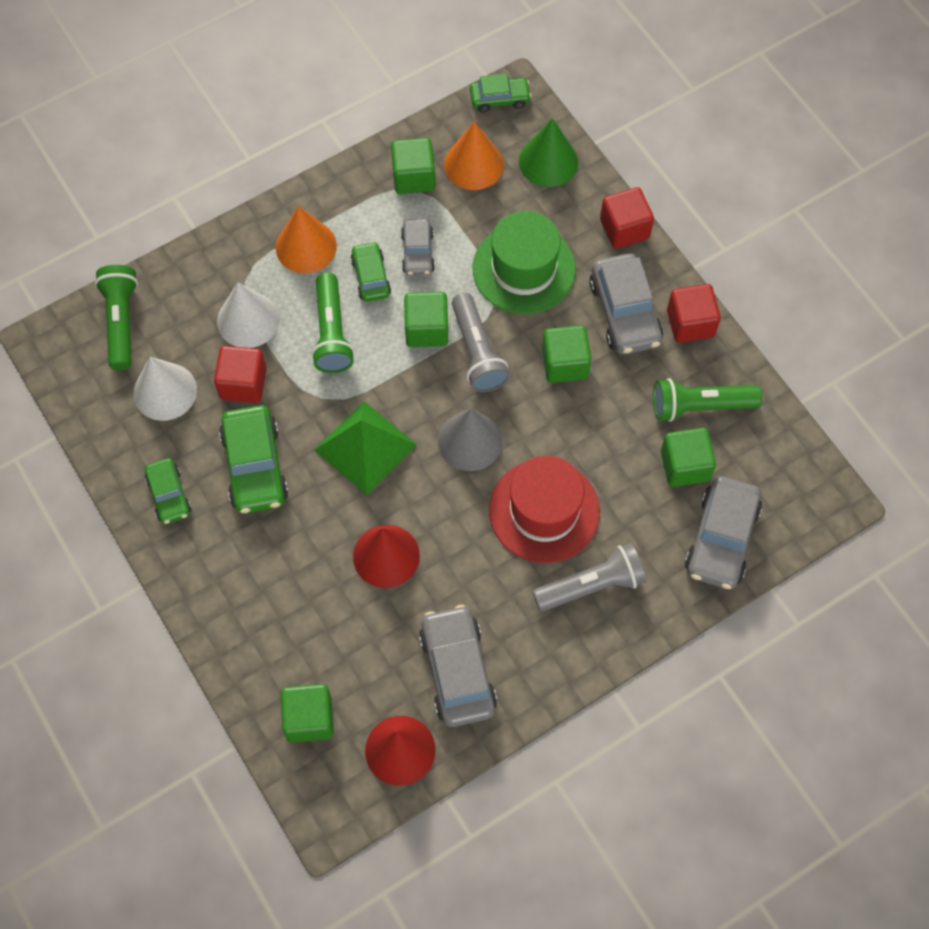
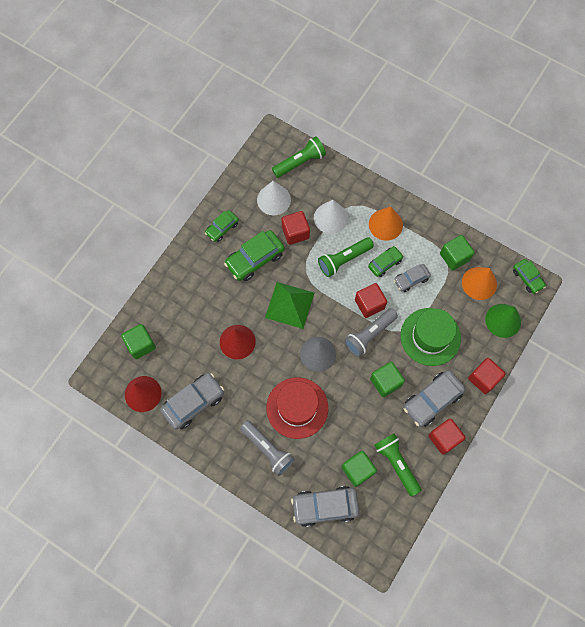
camera: 65 degrees right, 5 degrees up
(426, 329) = (369, 304): green cube -> red cube

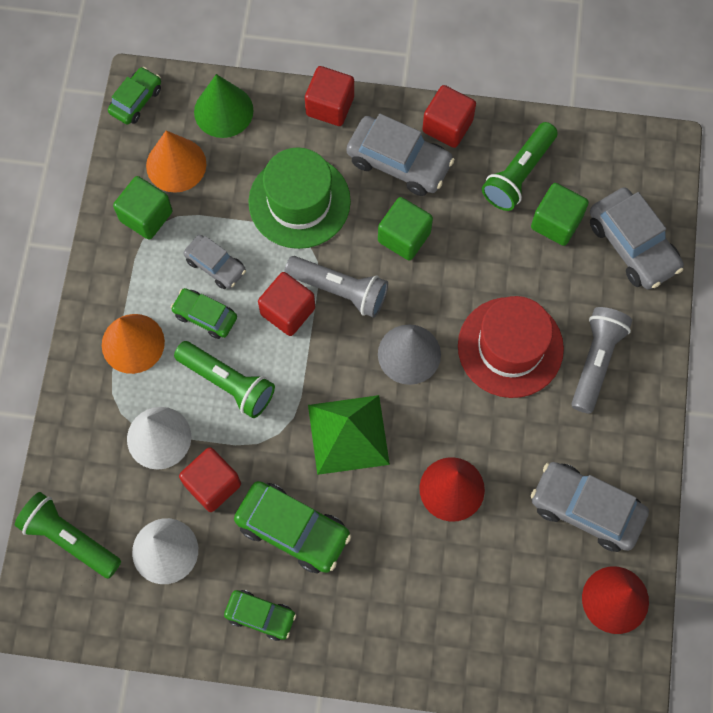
camera: 115 degrees left, 0 degrees up
(141, 345) = (537, 648): green cube -> none

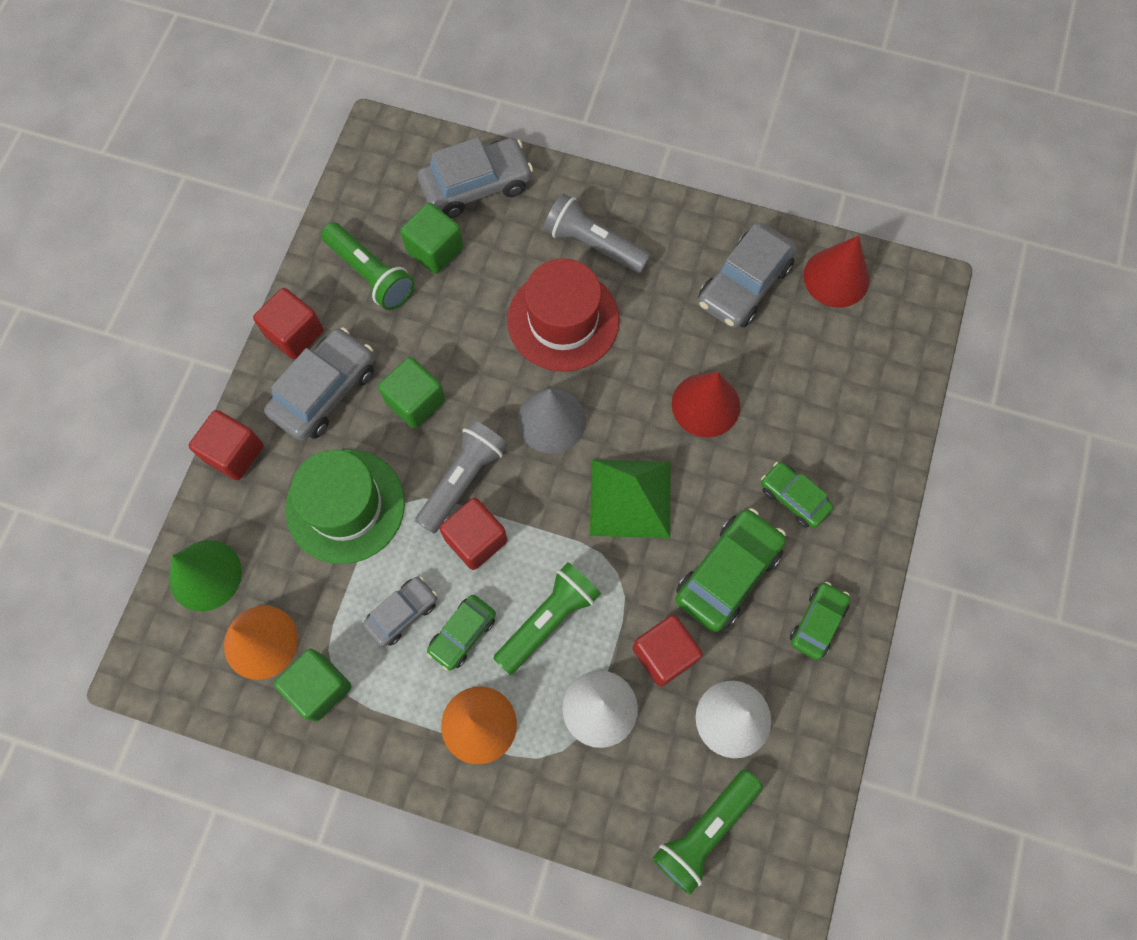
camera: 80 degrees left, 0 degrees up
(136, 100) = (160, 680): green car -> green car (793, 498)

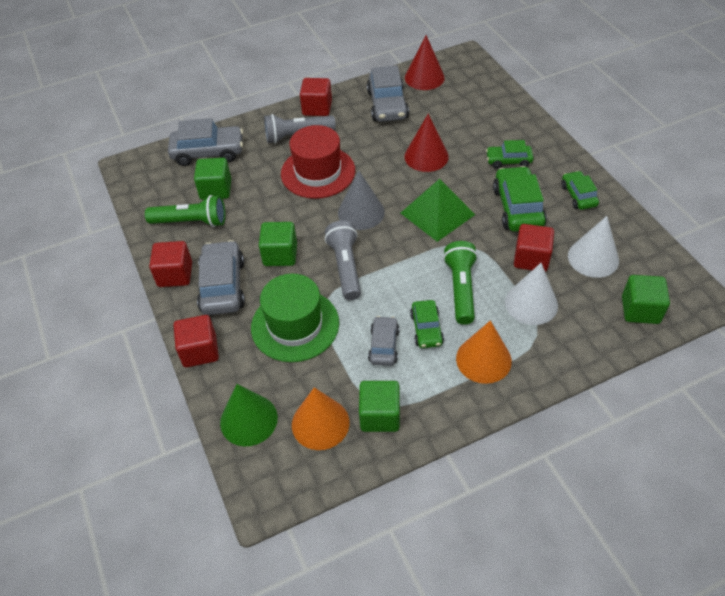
camera: 40 degrees left, 20 degrees down
(476, 185) = (208, 152): grey car -> grey car turned 60 degrees clockwise
(476, 540) = (383, 286): red cube -> red cube (317, 108)
(705, 830) = (640, 310): green flashlight -> green cube

